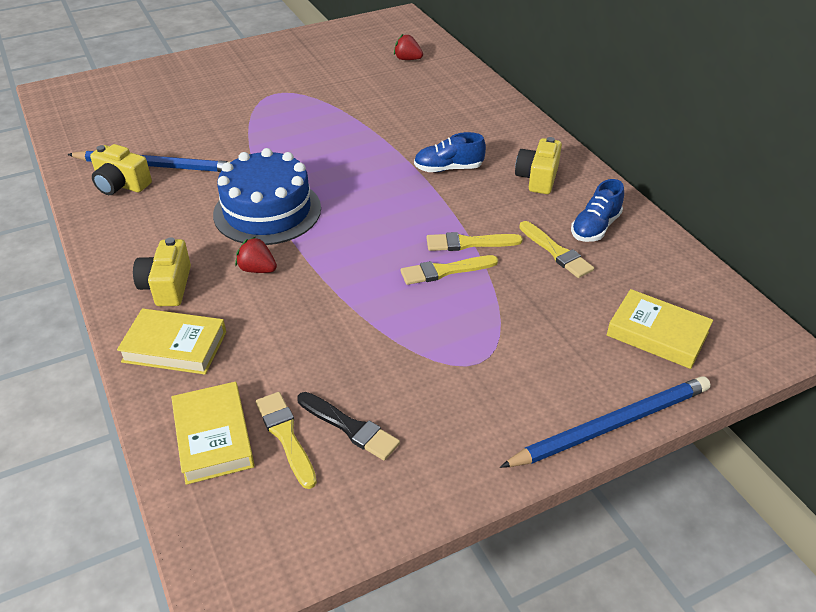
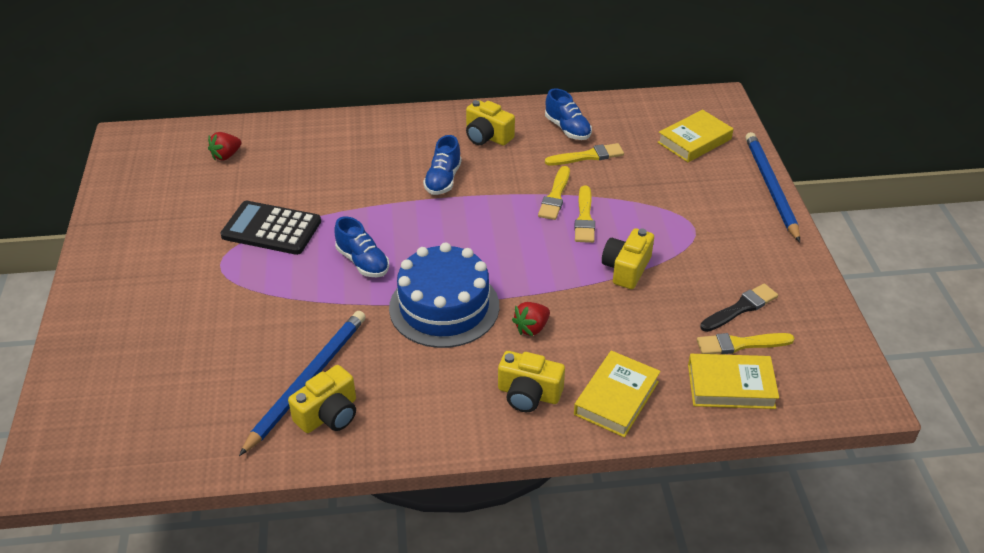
camera: 70 degrees left, 0 degrees up
(307, 155) = (363, 262): none -> blue shoe
(327, 103) = (271, 229): none -> black calculator
(376, 318) = (626, 269): none -> yellow camera

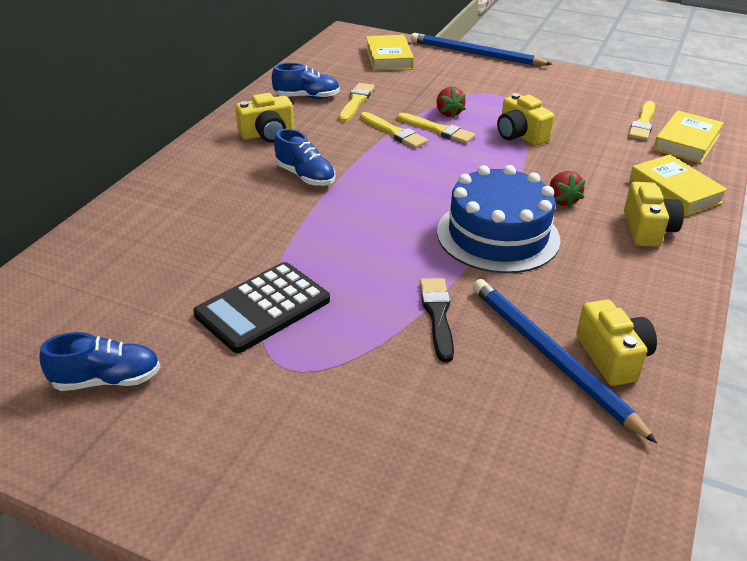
camera: 60 degrees left, 5 degrees down
(226, 156) = (74, 302): red strawberry -> red strawberry (448, 113)
(363, 262) = (386, 262): blue shoe -> blue shoe (107, 380)
(528, 394) = (647, 229): yellow camera -> yellow camera turned 45 degrees counterclockwise
(741, 308) = (602, 110): black brush -> black brush (437, 315)

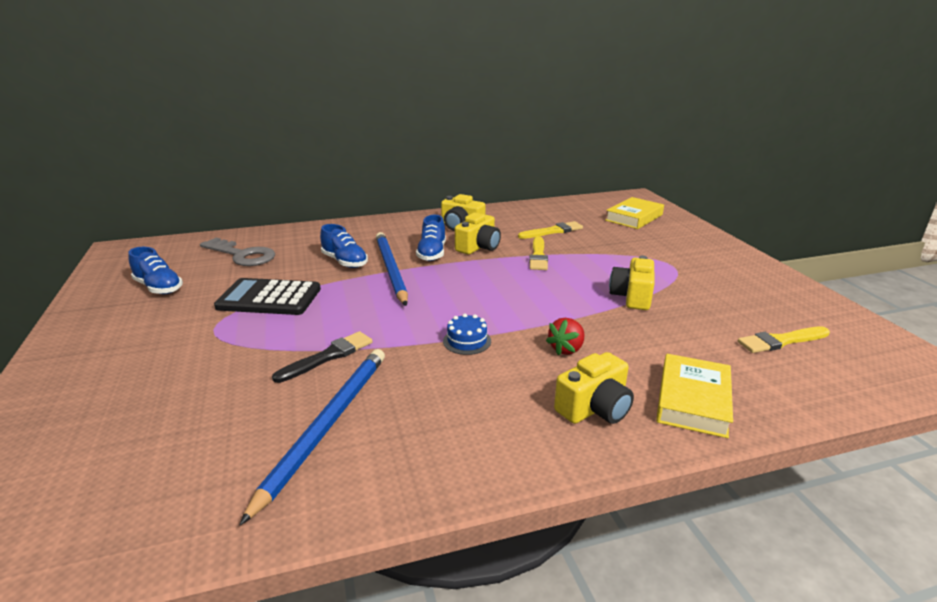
camera: 50 degrees right, 10 degrees down
(109, 288) = (242, 255): none -> grey key
(307, 97) = (527, 218): blue shoe -> blue shoe (345, 262)
(437, 130) = (572, 267): yellow brush -> none
(448, 113) = (604, 261): red strawberry -> none
(475, 54) = (715, 237): blue pencil -> blue pencil (391, 269)
(498, 235) = (467, 341): blue cake -> blue cake, size x0.41
(612, 357) = (360, 458): yellow camera -> yellow camera (478, 247)
(686, 142) = (802, 376): yellow book -> none

